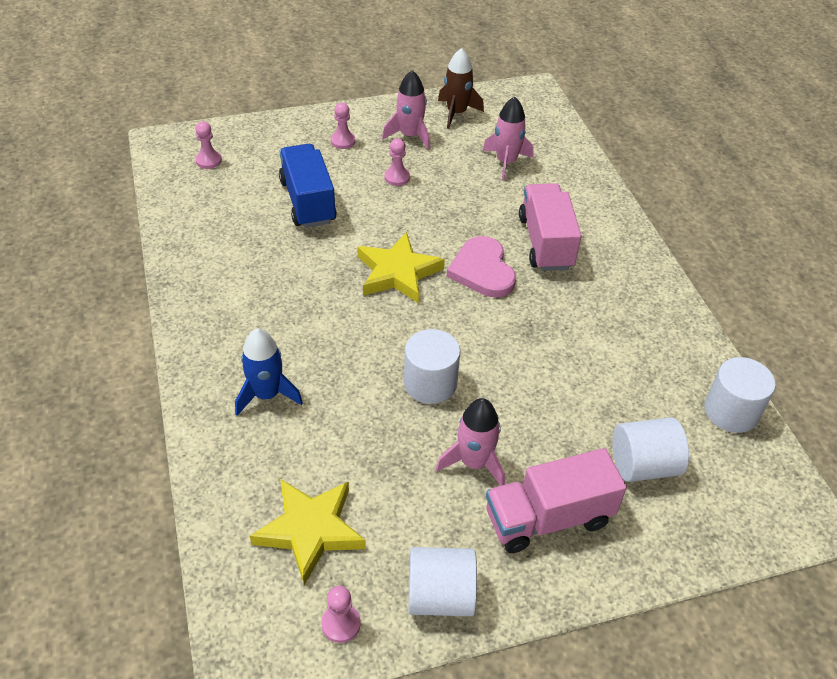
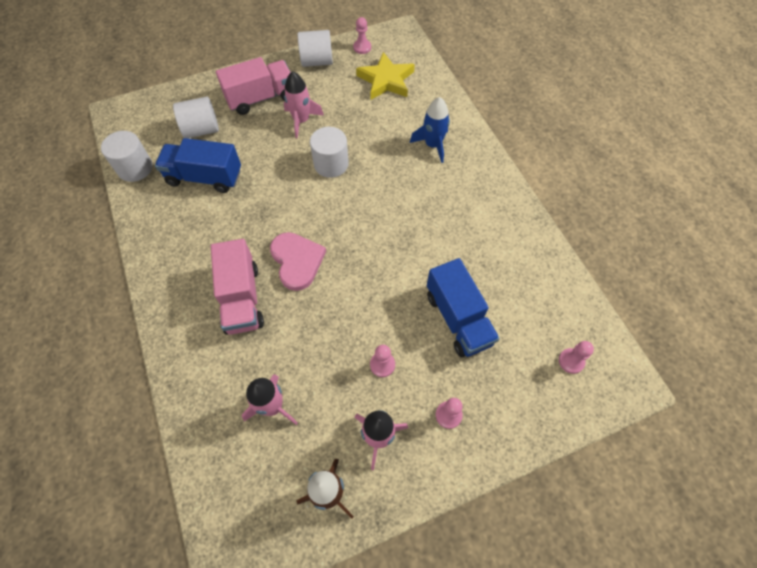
camera: 175 degrees right, 15 degrees up
(398, 273) = (365, 249): yellow star -> none
(620, 385) = (204, 177): none -> blue truck

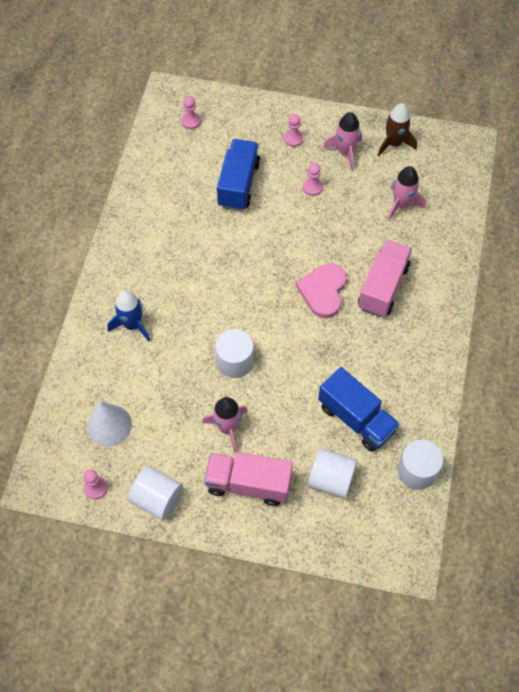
camera: 145 degrees left, 0 degrees up
(386, 80) = (109, 425): yellow star -> white cone

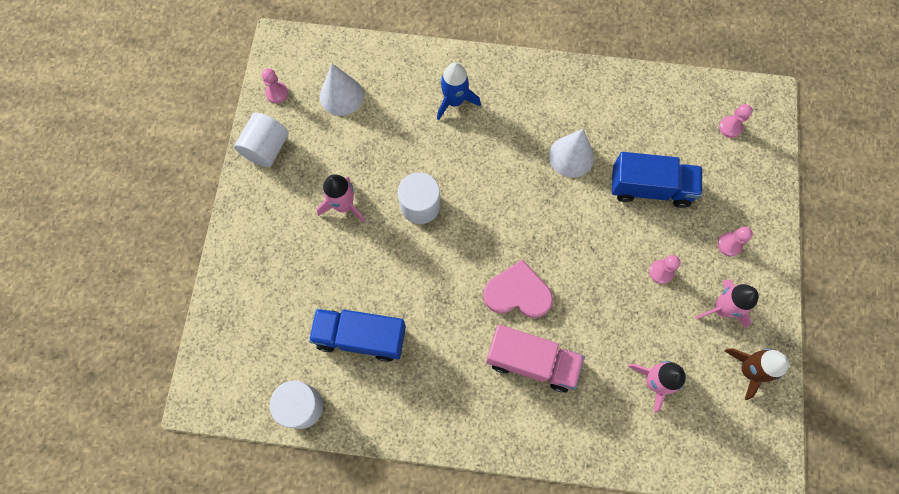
camera: 85 degrees right, 10 degrees up
(202, 237) = (571, 156): none -> white cone
(248, 484) = (283, 231): pink truck -> none
(331, 479) = (290, 313): white cylinder -> none
(356, 418) = (361, 337): blue truck -> blue truck turned 60 degrees clockwise

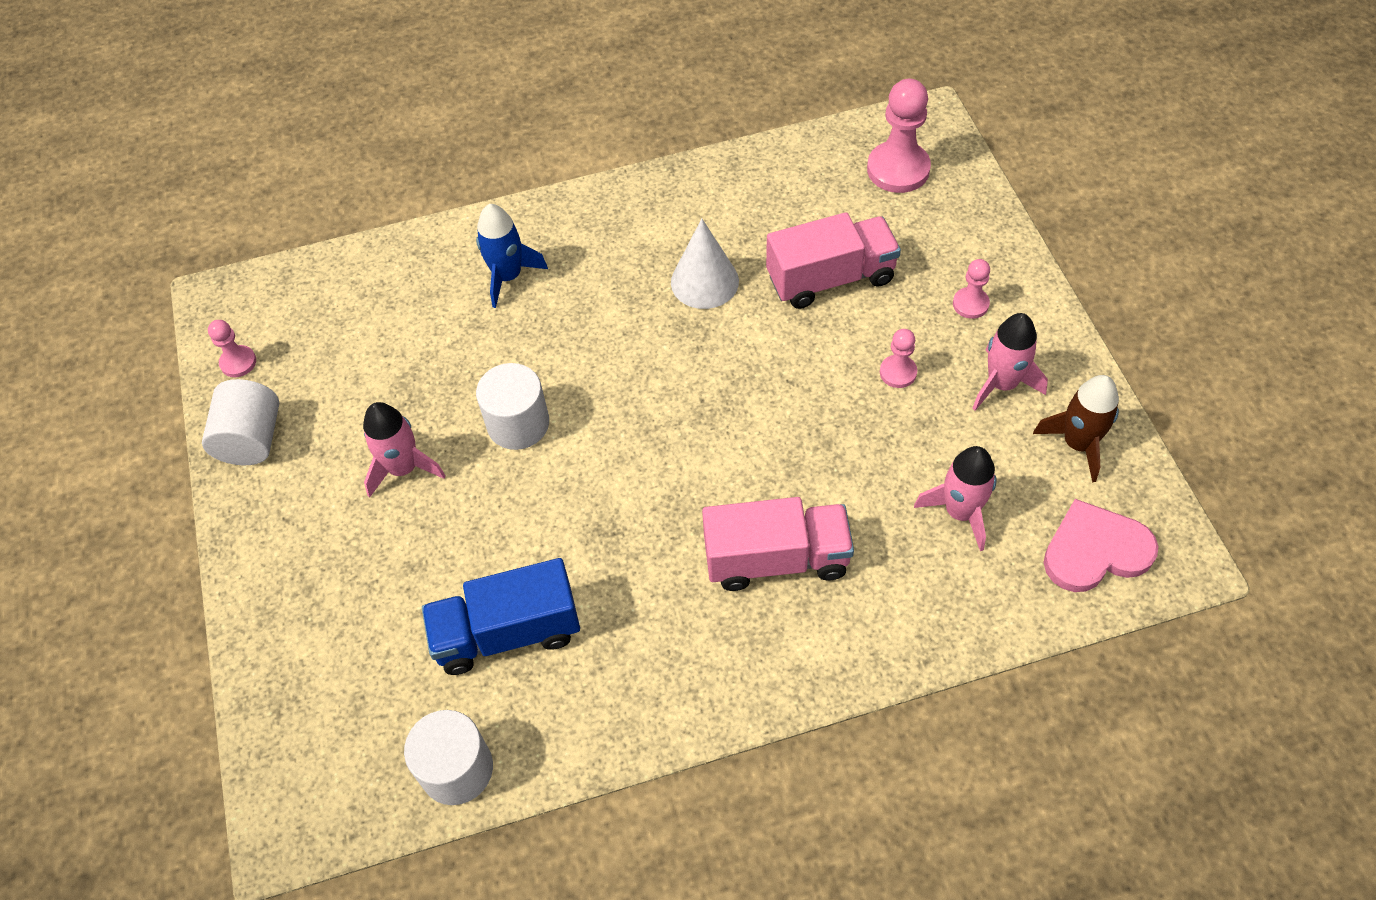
camera: 20 degrees left, 15 degrees down
(341, 96) = (338, 330): white cone -> none
(518, 292) = (713, 478): pink heart -> pink heart (1095, 550)
(650, 188) = (830, 278): blue truck -> pink truck
(730, 127) = (898, 169): pink pawn -> pink pawn, size x1.88

